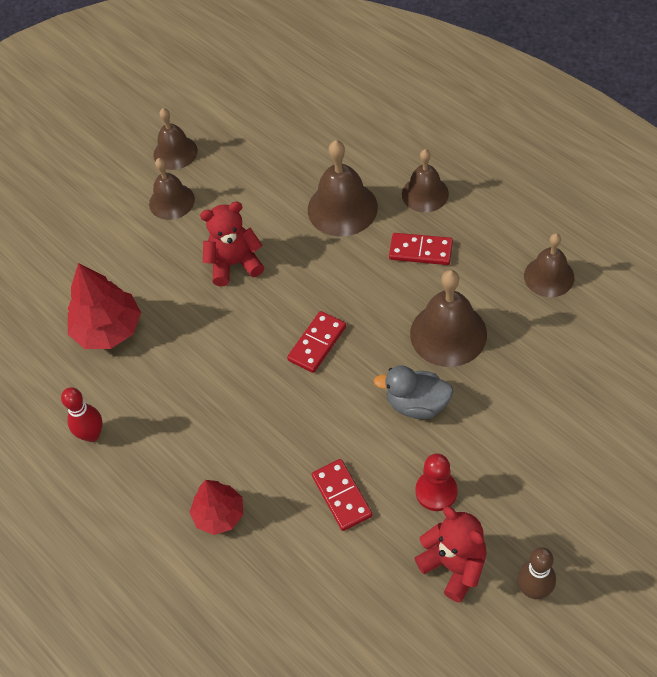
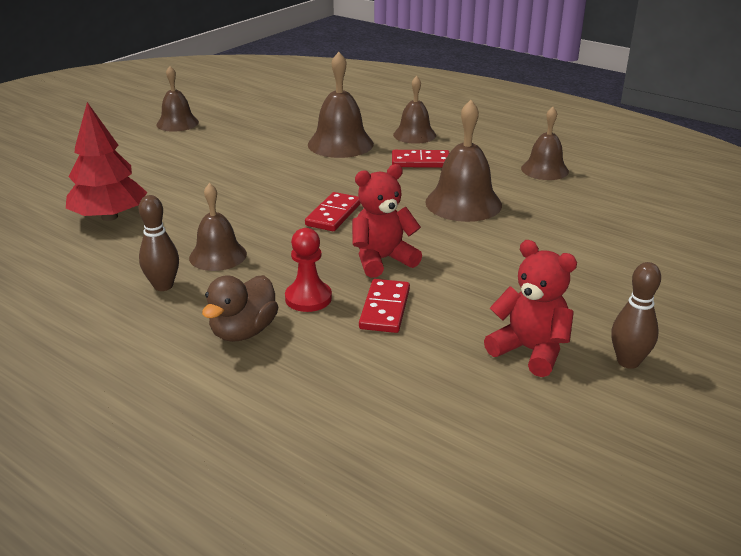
camera: 15 degrees left, 25 degrees down
(92, 434) = (88, 284): red bowling pin -> none
(155, 443) = (163, 286): none -> brown bowling pin
(171, 201) = (175, 146): brown bell -> brown bell (218, 255)
(219, 514) = (243, 331): red tree -> brown duck
(234, 264) = (241, 175): red teddy bear -> red teddy bear (382, 260)
(341, 496) = (384, 309): red domino -> red domino turned 45 degrees clockwise
(417, 404) = (447, 245): grey duck -> none
(436, 491) = (488, 299): red pawn -> red pawn (308, 298)

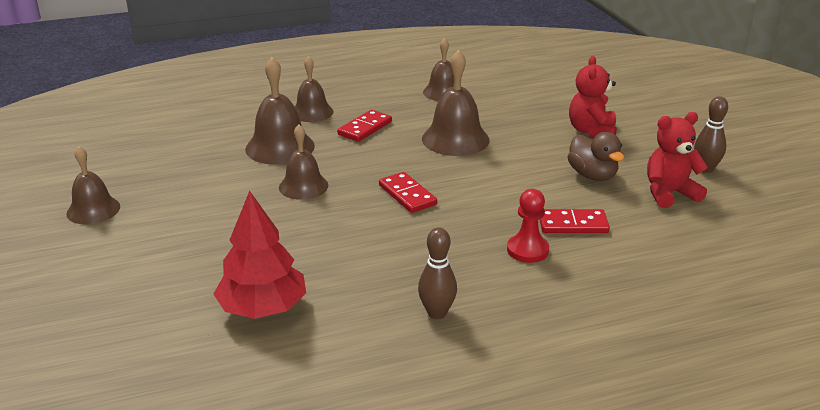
camera: 55 degrees left, 0 degrees up
(218, 255) = (414, 270): brown bell -> brown bell (303, 186)
(243, 331) = (549, 294): brown duck -> brown duck (592, 175)
(382, 260) = (503, 201): red teddy bear -> red teddy bear (592, 132)
(384, 309) = (573, 224): red domino -> red domino turned 45 degrees counterclockwise

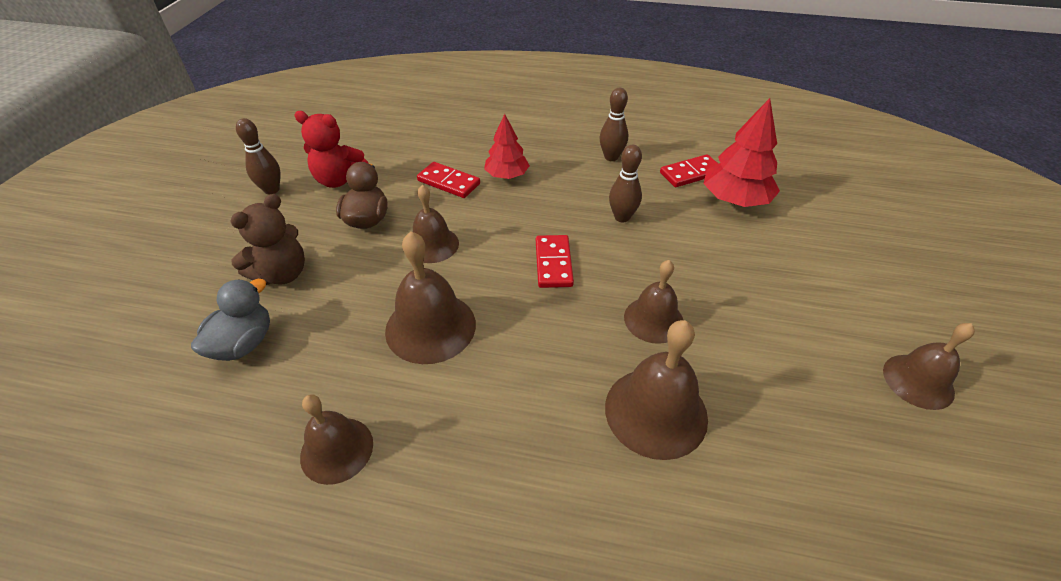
camera: 150 degrees left, 15 degrees up
(312, 112) = (570, 492): brown bell -> brown bell (432, 244)
(365, 128) = (519, 404): red domino -> red domino (691, 173)
(376, 249) = (622, 217): none -> brown bowling pin
(527, 250) = (506, 175): red pawn -> red tree
(553, 103) = (244, 343): none -> grey duck
(592, 132) = (282, 274): red teddy bear -> brown teddy bear

